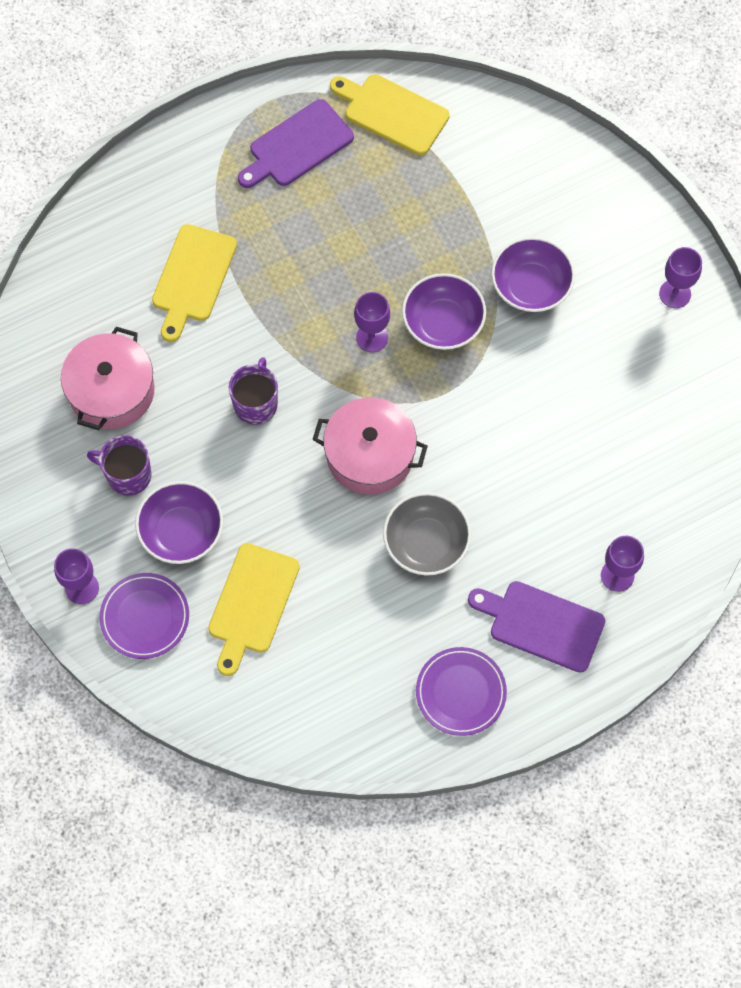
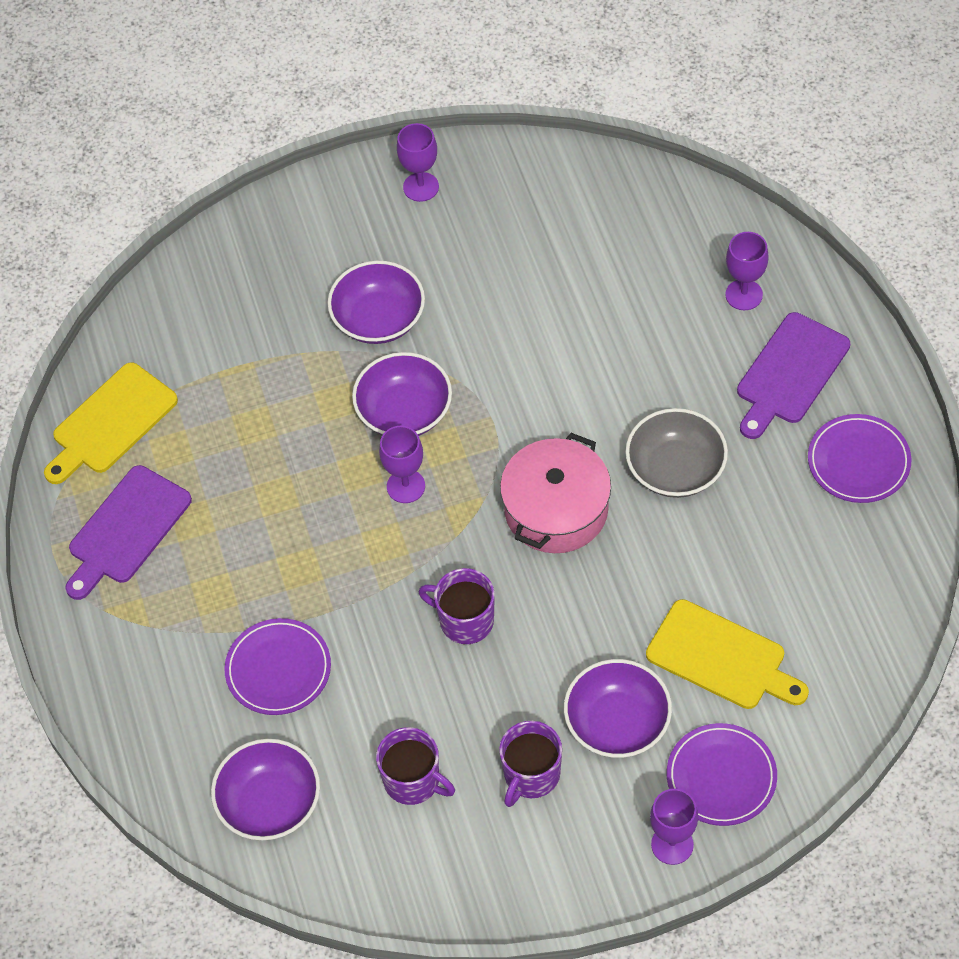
camera: 75 degrees left, 10 degrees down
(80, 295) = (269, 803): none -> purple bowl
(111, 391) = (413, 781): pink pot -> purple mug
(192, 278) = (278, 669): yellow cutting board -> purple plate
(297, 146) = (126, 530): purple cutting board -> purple cutting board turned 60 degrees clockwise

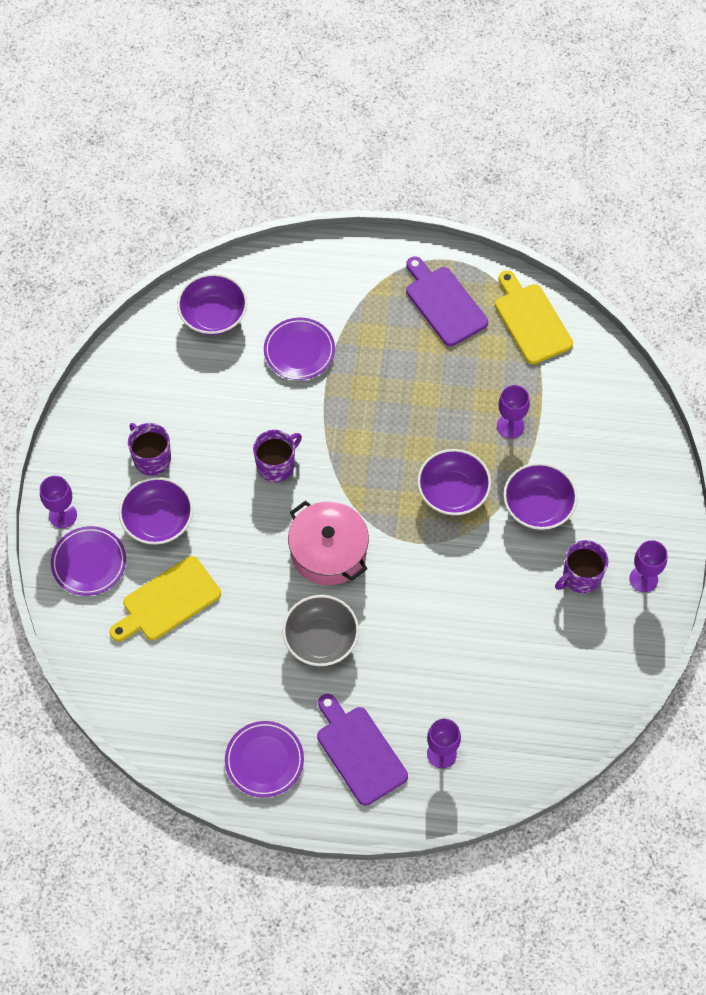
camera: 110 degrees right, 5 degrees up
(406, 486) = (393, 470): purple goblet -> purple goblet (510, 426)
(413, 781) = (184, 394): purple mug -> purple mug (581, 577)

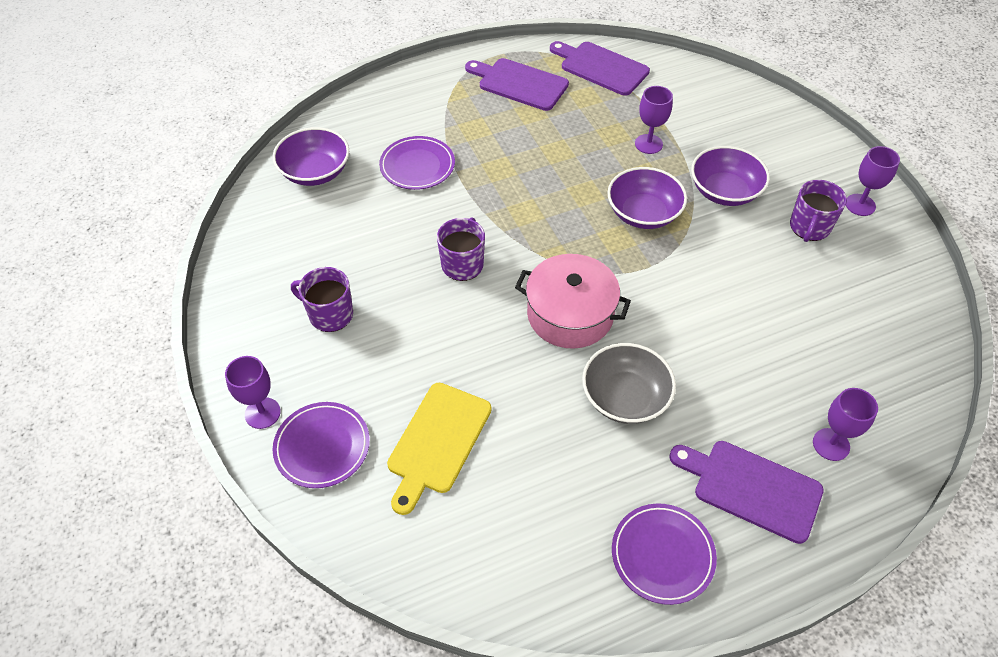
camera: 30 degrees left, 10 degrees down
(158, 521) = (374, 368): purple bowl -> none
(531, 320) = (601, 67): yellow cutting board -> purple cutting board

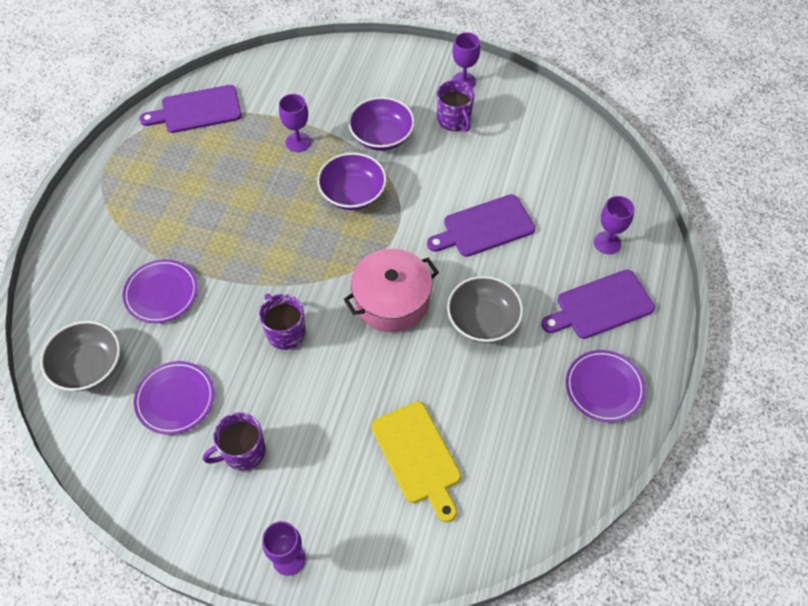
camera: 50 degrees left, 5 degrees up
(315, 172) = (88, 366): purple bowl -> grey bowl
(322, 447) = (355, 535): purple plate -> purple plate (175, 399)
(519, 83) = (154, 169): purple cutting board -> purple cutting board (484, 227)

